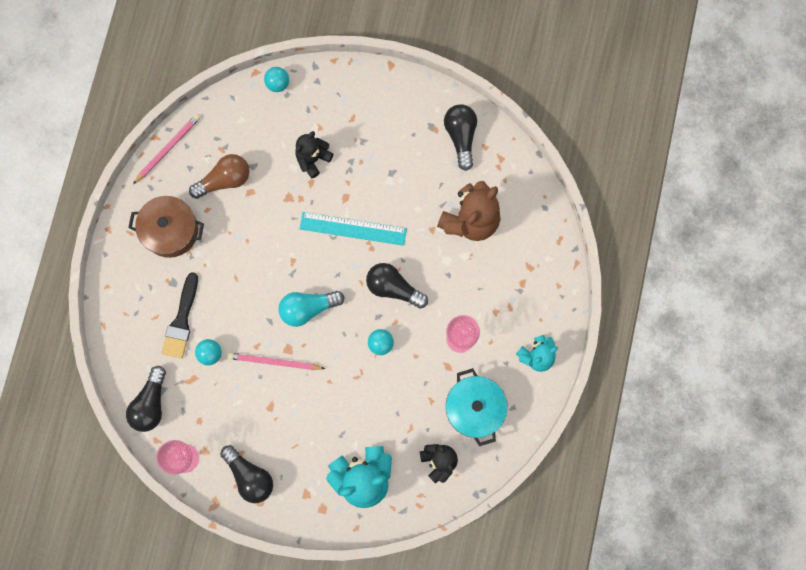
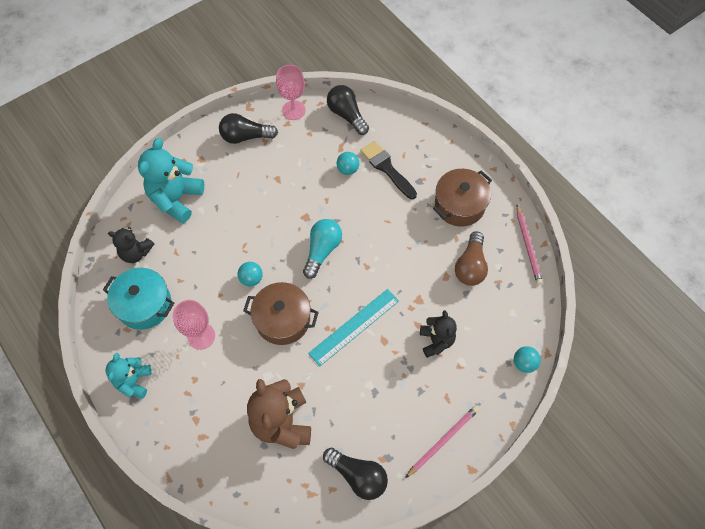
camera: 130 degrees right, 15 degrees down
(274, 362) = (305, 202): pink pencil -> pink pencil (443, 440)
(393, 288) = (283, 319): black light bulb -> brown pot

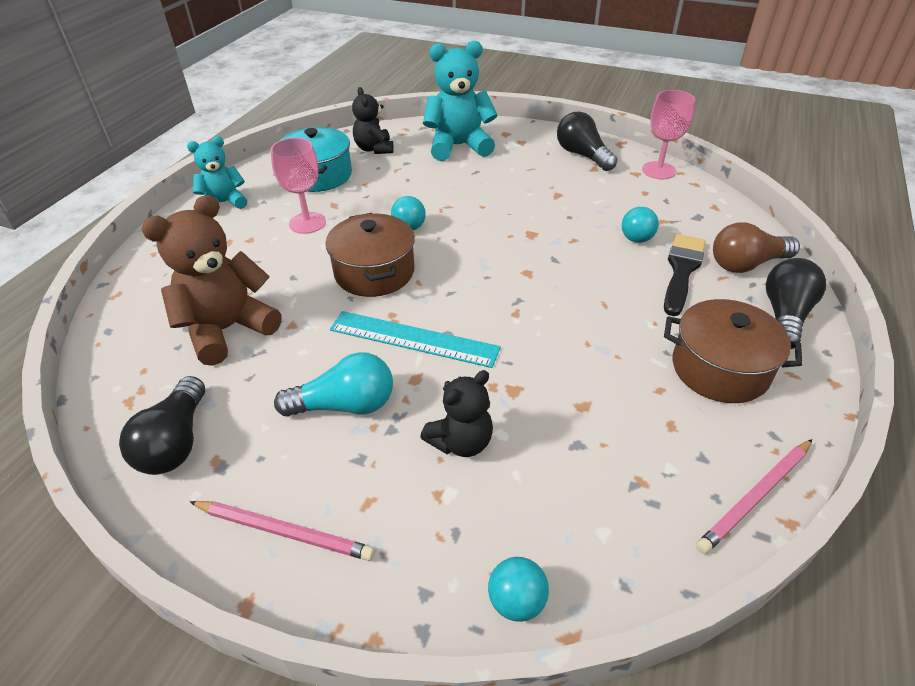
camera: 60 degrees right, 20 degrees down
(322, 250) = (499, 265): turquoise light bulb -> turquoise light bulb (345, 405)
(347, 115) = (709, 208): black light bulb -> black light bulb (785, 315)
(470, 266) = (631, 429): brown light bulb -> brown light bulb (746, 264)

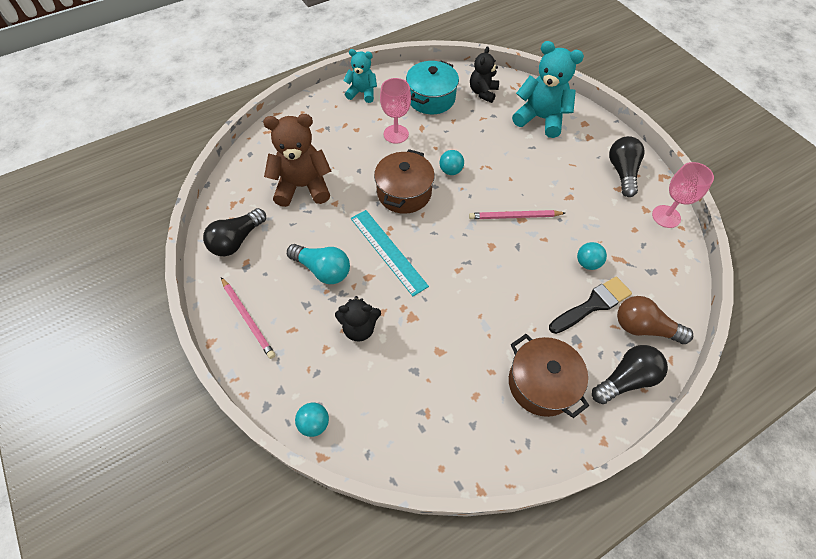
camera: 35 degrees right, 15 degrees up
(755, 497) = (477, 465): pink pencil -> pink pencil (514, 216)

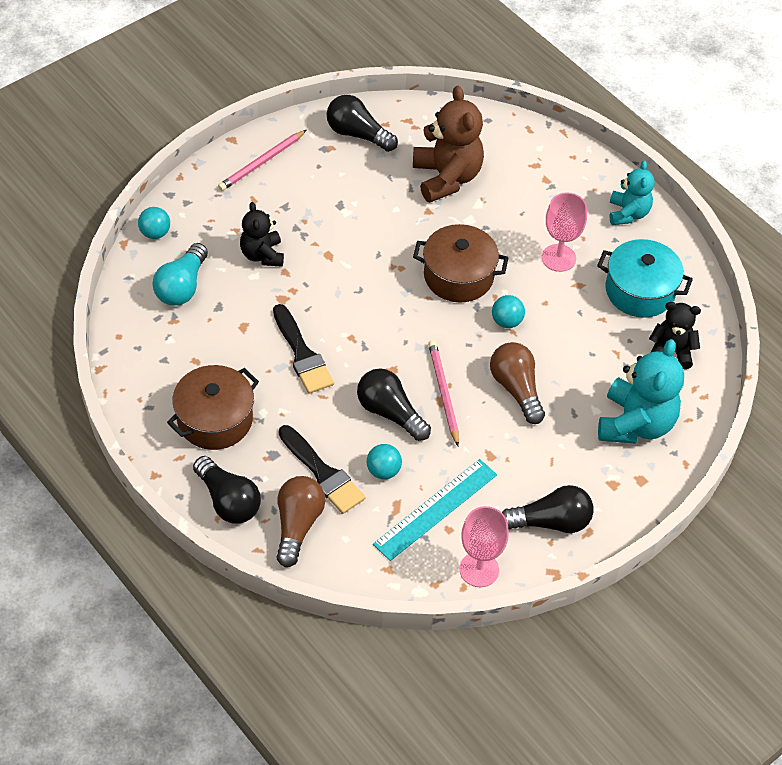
camera: 80 degrees right, 5 degrees down
(322, 270) = (331, 213): turquoise light bulb -> turquoise light bulb (182, 286)
(388, 251) = (366, 269): turquoise ruler -> turquoise ruler (436, 509)
(473, 307) = (302, 354): none -> black brush
(511, 174) = (516, 389): none -> brown light bulb
(533, 252) = (390, 412): none -> black light bulb

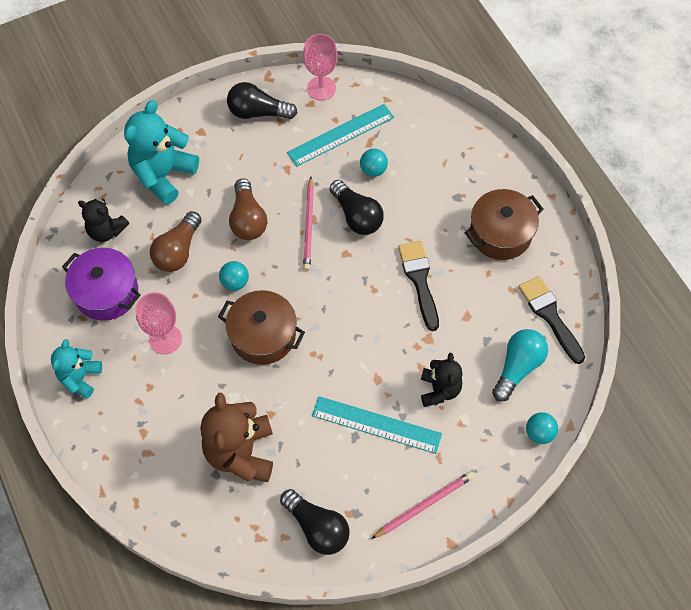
camera: 165 degrees left, 10 degrees up
(228, 501) = (497, 166): black light bulb -> none
(298, 525) = (446, 140): brown light bulb -> brown light bulb (178, 251)
(320, 217) = (376, 424): none -> turquoise ruler
(323, 473) = (420, 175): black brush -> black brush (550, 316)
(640, 291) = (106, 292): turquoise pot -> purple pot

